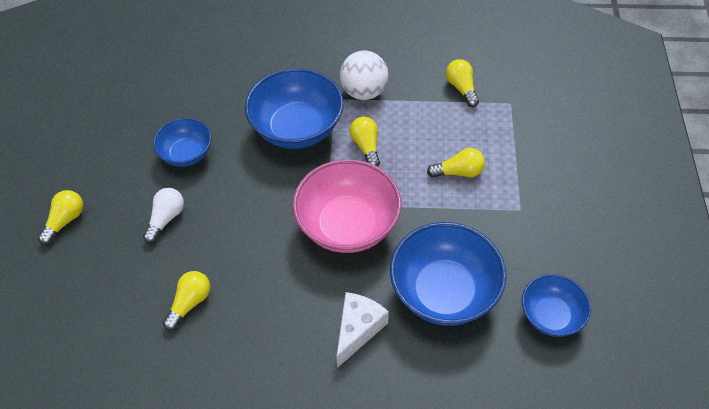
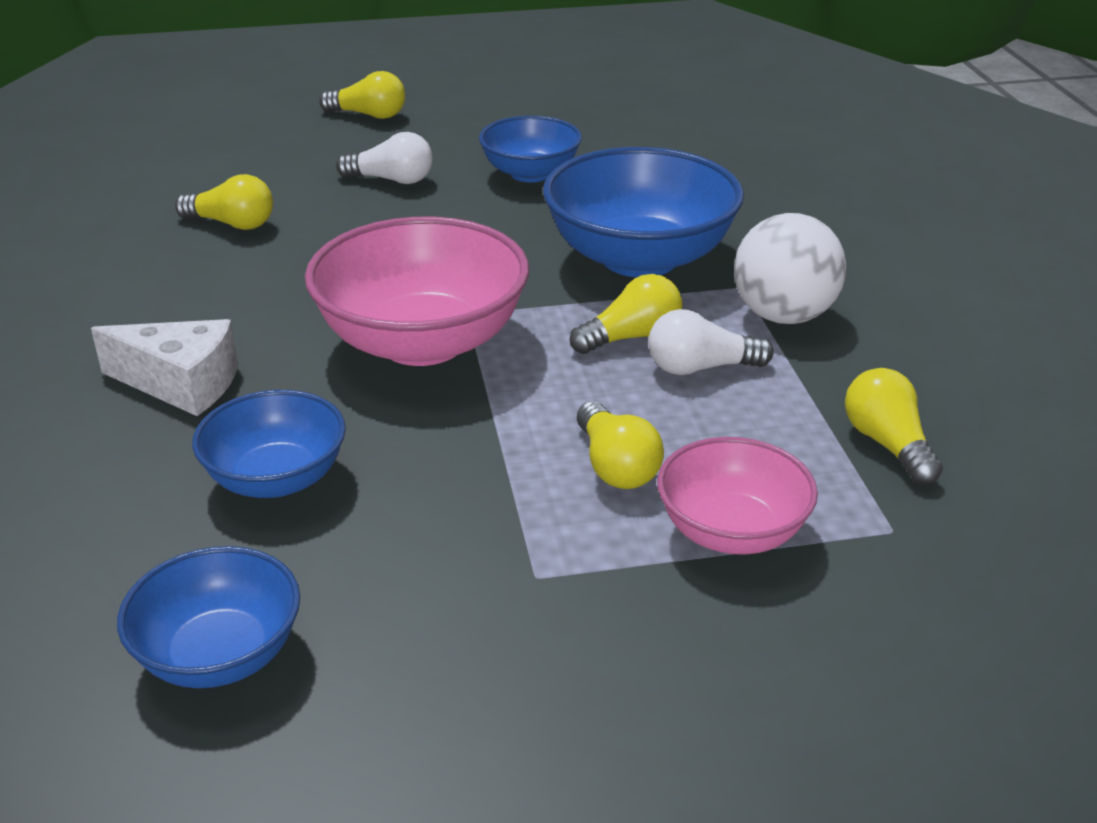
camera: 75 degrees right, 20 degrees down
(396, 129) = (700, 368): none -> white light bulb
(444, 291) = (276, 479): blue bowl -> blue bowl, size x0.59
(461, 88) = (888, 444): yellow light bulb -> yellow light bulb turned 75 degrees counterclockwise
(504, 147) = (731, 532): none -> pink bowl

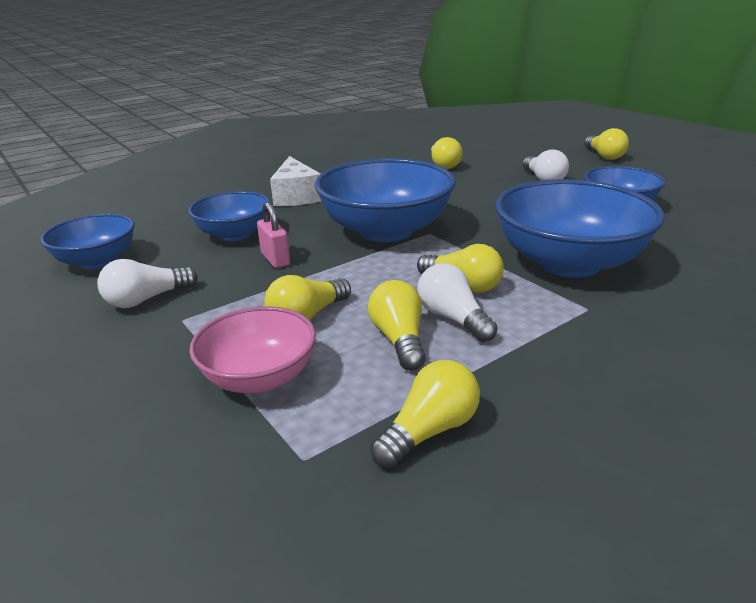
camera: 65 degrees right, 5 degrees down
(418, 457) = (275, 259): none -> pink padlock
(422, 342) = (386, 231): pink bowl -> blue bowl
(439, 605) = (147, 299): none -> white light bulb
(719, 415) = (399, 339): none -> yellow light bulb
(783, 316) = (570, 335): white ball -> none

